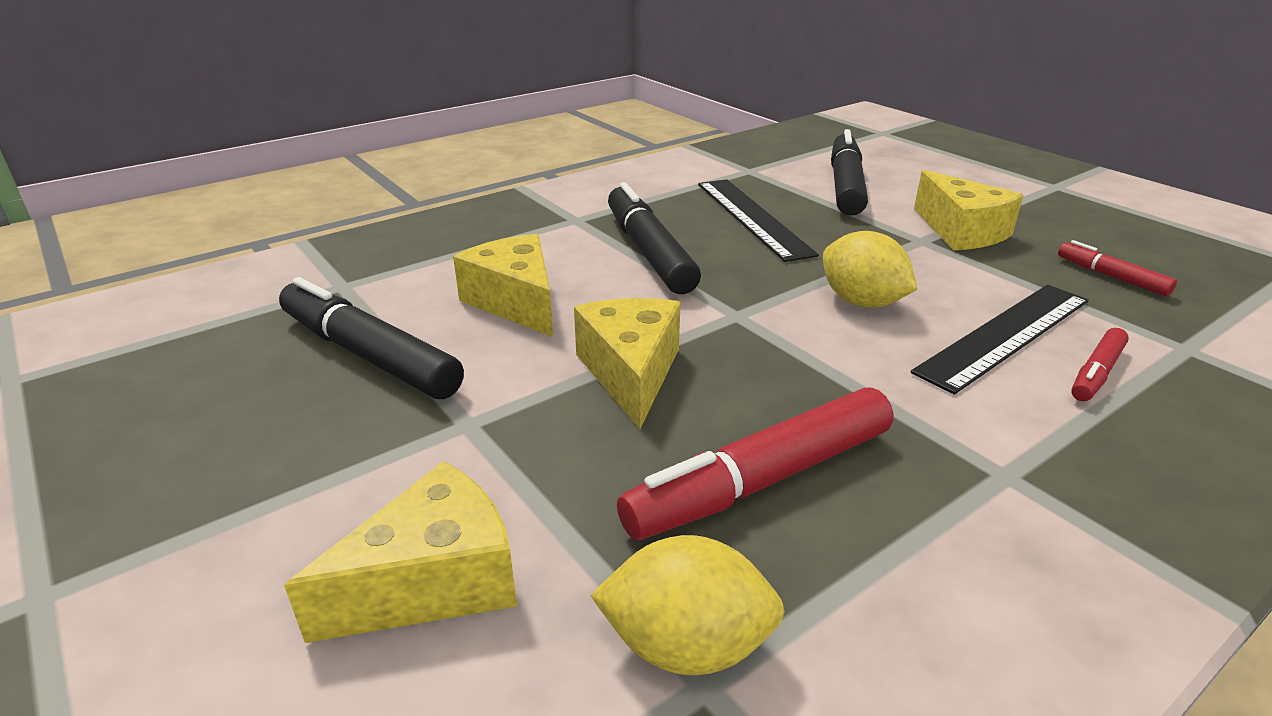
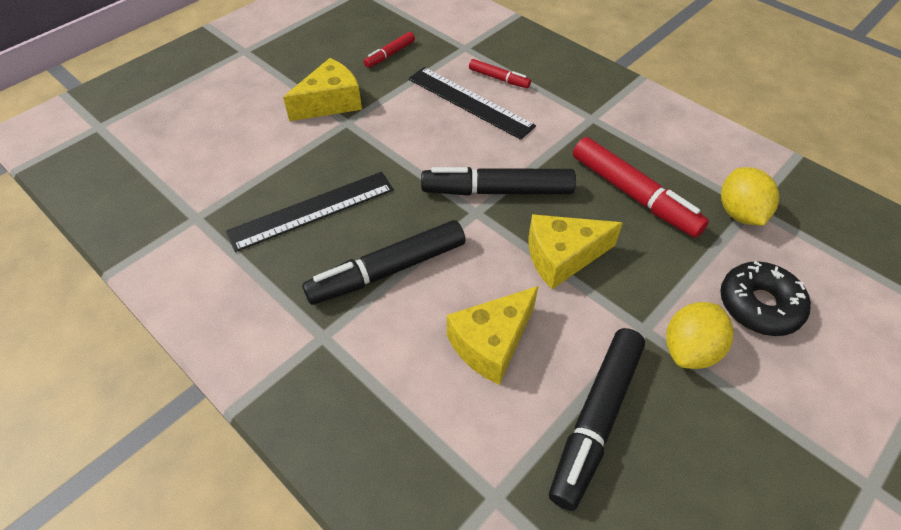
camera: 100 degrees left, 20 degrees up
(434, 581) = (759, 305): yellow cheese -> black donut
(845, 185) = (240, 155): black marker -> black marker (497, 191)
(861, 302) = (445, 154): yellow lemon -> yellow lemon (690, 349)

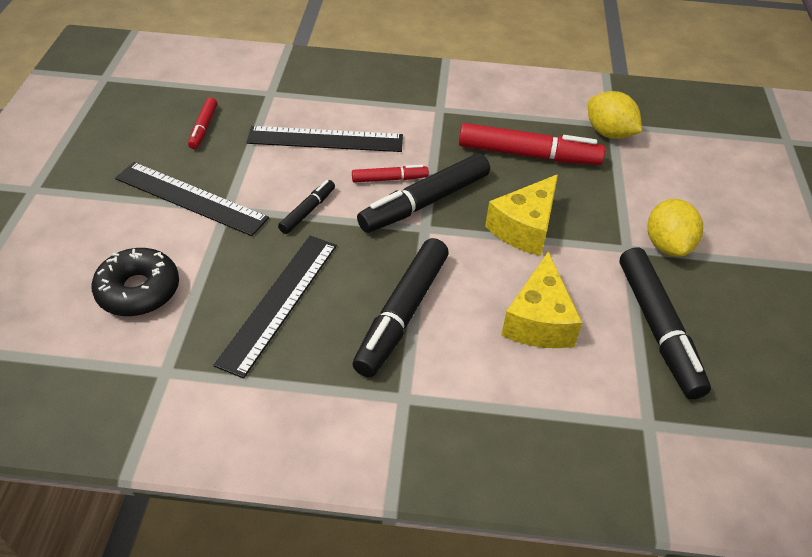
camera: 40 degrees left, 5 degrees down
(330, 103) = (191, 198): yellow cheese -> black ruler
(400, 152) = (307, 211): none -> black marker
(499, 78) = (330, 108): red marker -> red marker (389, 179)
(759, 305) = (678, 191): black donut -> black donut (138, 290)

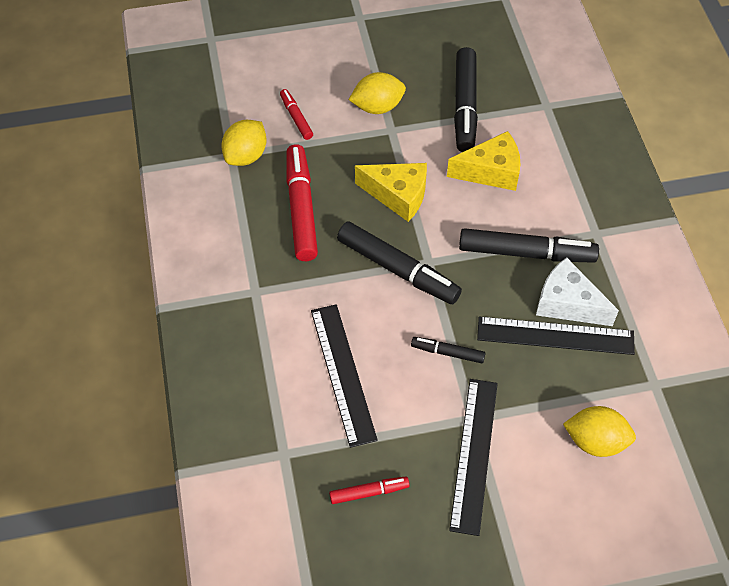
camera: 105 degrees left, 10 degrees up
(138, 290) = (595, 441): black donut -> yellow lemon
(315, 328) = (567, 303): none -> white cheese
(389, 179) = (378, 303): red marker -> red marker (296, 118)
(658, 328) = (465, 106): black marker -> black marker turned 120 degrees clockwise

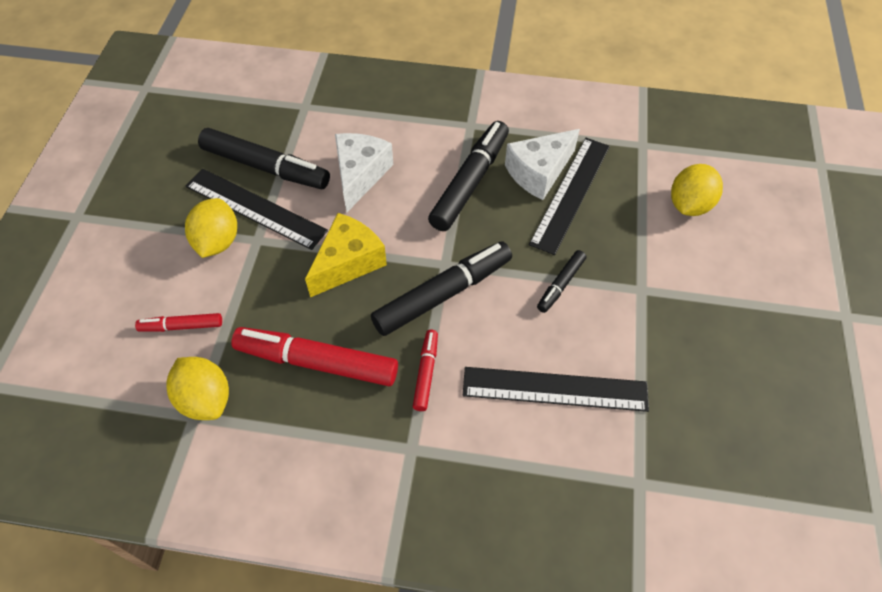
camera: 70 degrees left, 0 degrees up
(369, 492) = (705, 410): red marker -> red marker (426, 372)
(473, 454) = (681, 302): black ruler -> black ruler (255, 208)
(491, 171) = (360, 175): yellow cheese -> white cheese

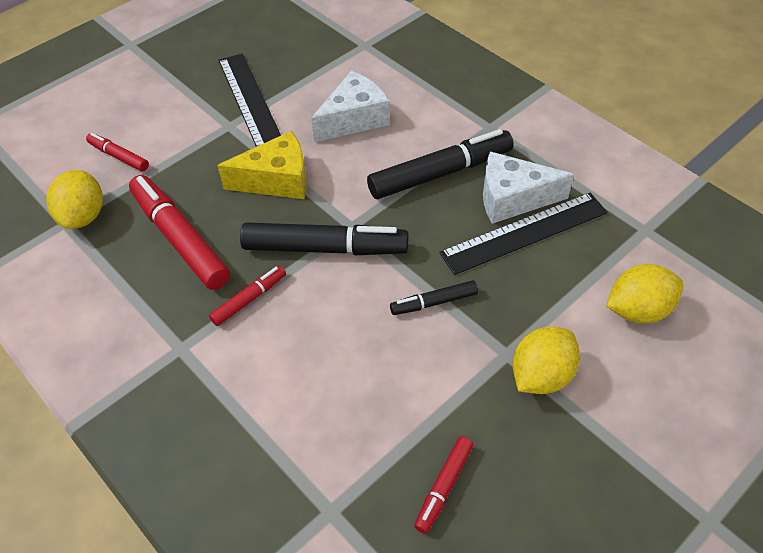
camera: 40 degrees right, 5 degrees down
(217, 242) = (200, 111): yellow lemon -> yellow lemon (541, 375)
(266, 167) = (289, 76): black marker -> none
(555, 389) = (338, 383): black ruler -> none
(691, 410) = (444, 487): none -> red marker

